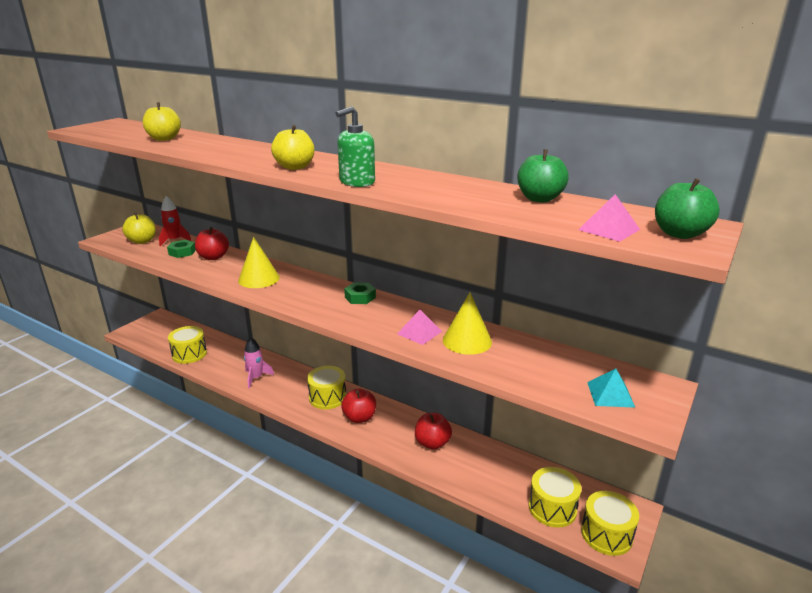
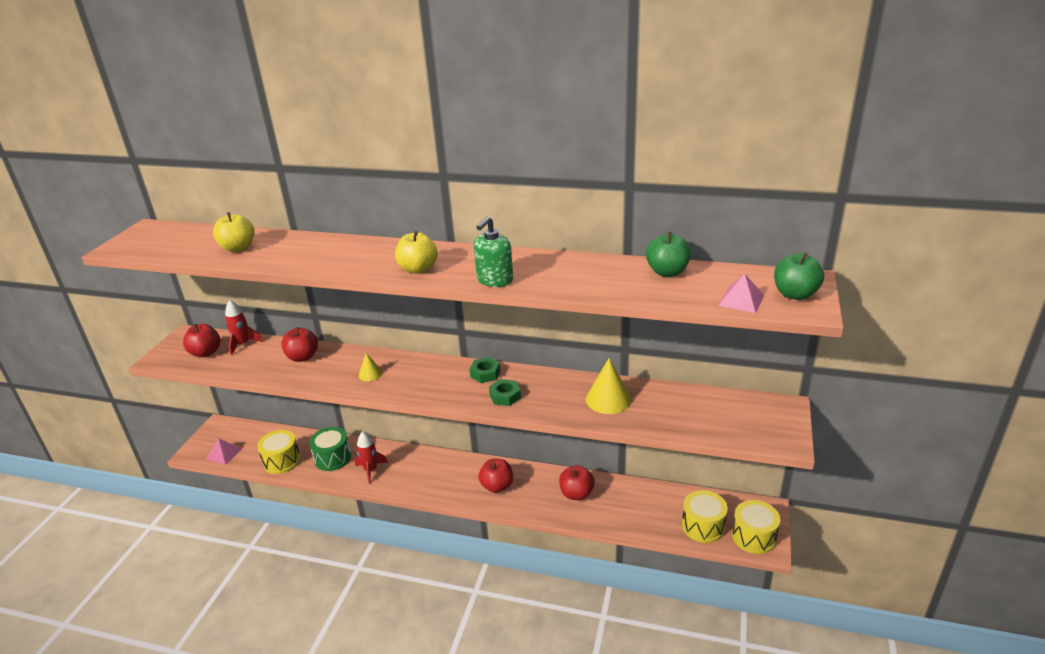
camera: 15 degrees left, 5 degrees up
(142, 241) = (206, 353): yellow apple -> red apple
(182, 252) = (263, 358): green nut -> green nut (505, 396)
(231, 361) = (332, 458): none -> green drum
(256, 378) = (371, 470): pink rocket -> red rocket
(259, 279) = (370, 374): yellow cone -> yellow cone, size x0.56
(327, 397) = (455, 473): yellow drum -> none
(419, 332) = (562, 400): pink pyramid -> pink pyramid (224, 453)
(610, 394) = (748, 424): turquoise pyramid -> none

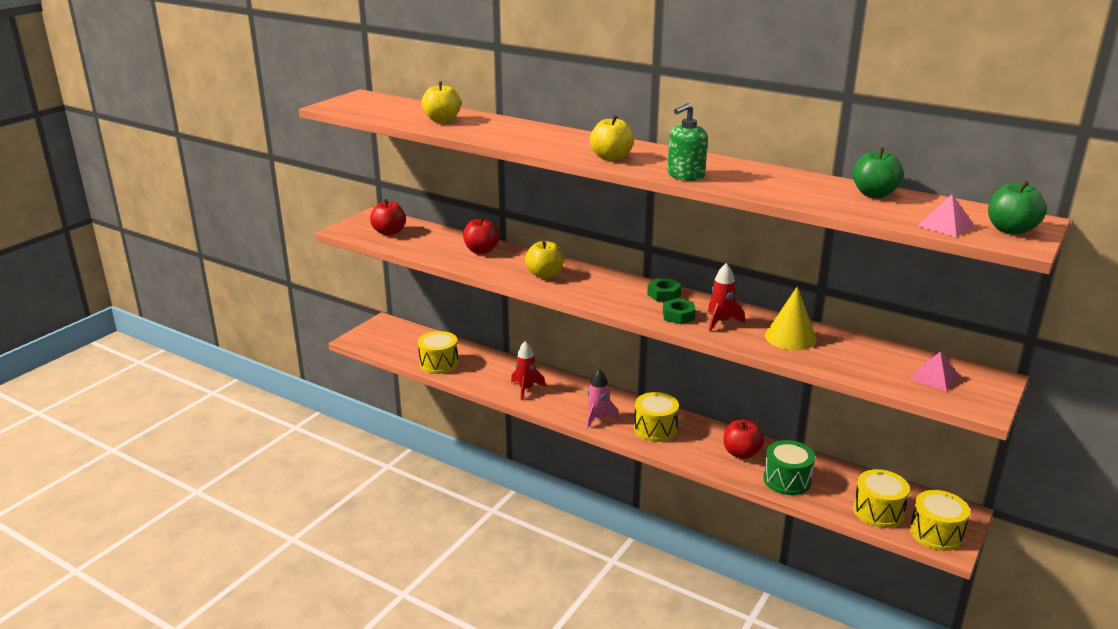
camera: 15 degrees right, 5 degrees down
(224, 453) = (384, 347): pink pyramid -> pink pyramid (934, 377)
(243, 344) = (426, 231): red rocket -> red rocket (721, 322)
(332, 458) = (490, 371): green drum -> green drum (787, 480)
(370, 374) = (544, 275): yellow cone -> yellow apple
(444, 487) = (598, 418): none -> pink rocket
(497, 486) = (655, 429): red apple -> yellow drum

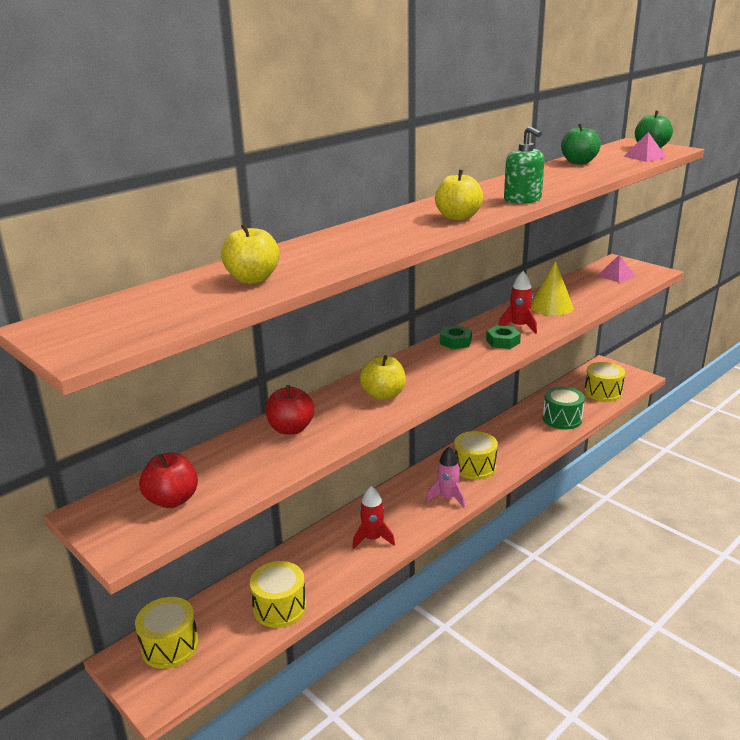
camera: 75 degrees left, 0 degrees up
(741, 453) = (521, 431): red apple -> none
(936, 533) = (627, 379): yellow drum -> yellow drum (170, 646)

